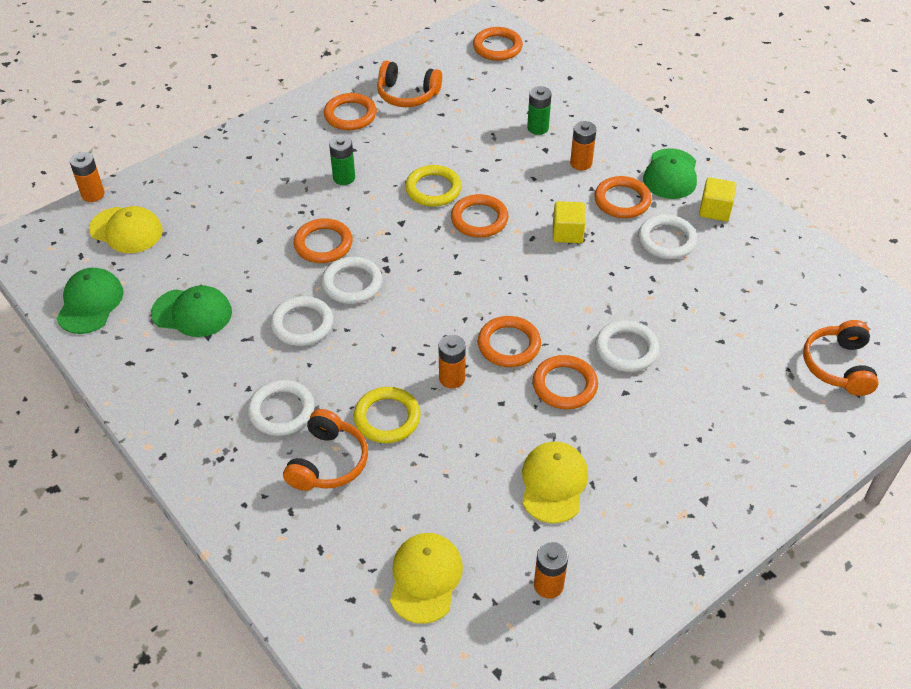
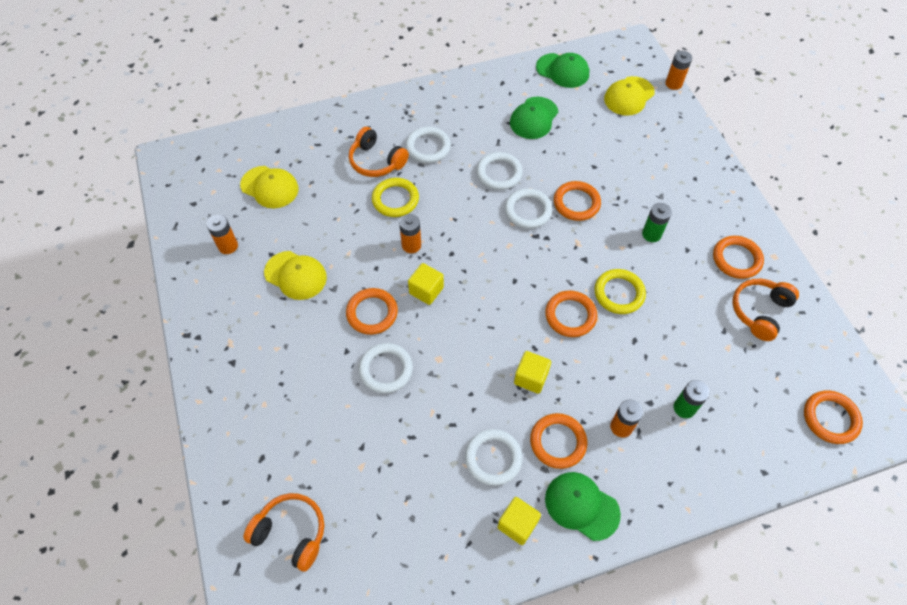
camera: 110 degrees right, 10 degrees up
(509, 344) = (426, 290): orange ring -> yellow cube

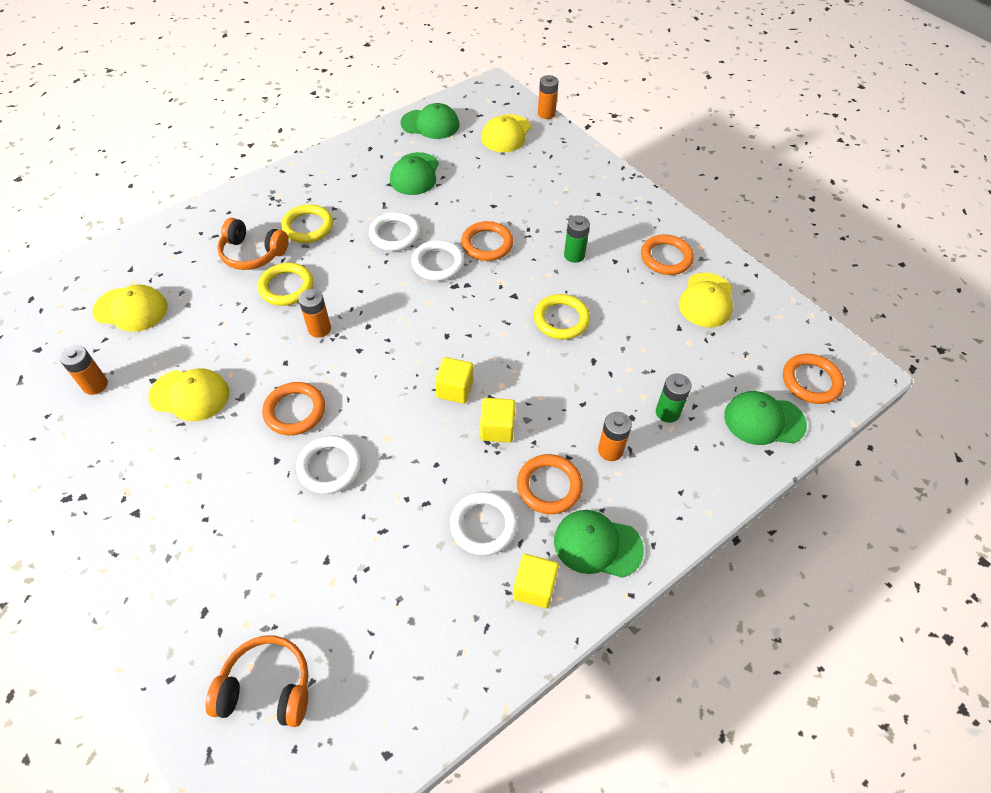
camera: 20 degrees left, 5 degrees down
(426, 290) = (351, 371): yellow cube -> yellow cube (455, 389)
(428, 147) = (308, 227): white ring -> yellow ring
(570, 315) = (518, 354): orange ring -> none
(759, 311) = (706, 300): orange headphones -> yellow cap
(770, 442) = (764, 420): none -> green cap

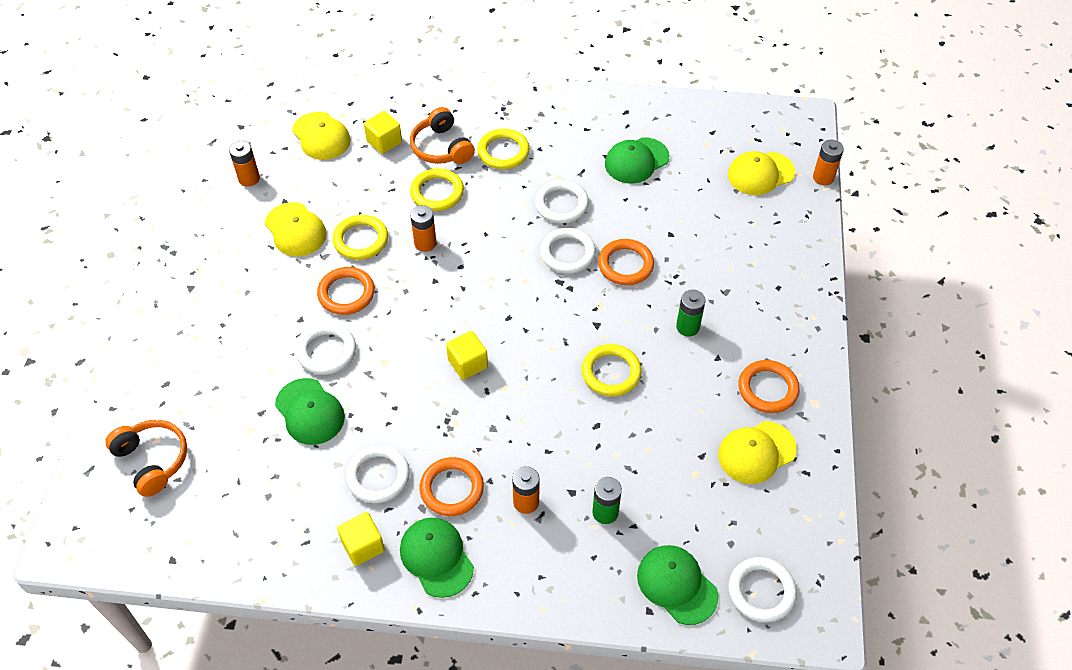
camera: 45 degrees right, 0 degrees up
(260, 363) = (361, 240): none -> yellow ring
(430, 124) = (702, 121): green cap -> green cap (310, 412)
(497, 428) = (464, 417): yellow cube -> yellow cube (384, 142)
(811, 381) = (761, 591): orange ring -> white ring

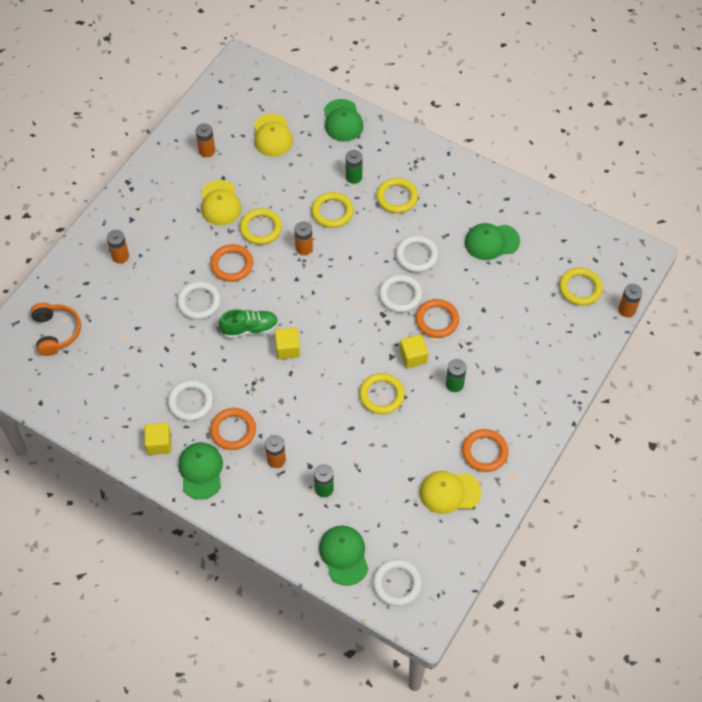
camera: 25 degrees right, 5 degrees up
(197, 335) = (120, 256): none -> orange battery
(310, 412) = (168, 340): green cap -> green cap (342, 121)
(384, 142) = (315, 157): yellow cube -> yellow cube (413, 357)
(408, 358) = (249, 329): none -> green shoe
(442, 148) = (354, 177): orange headphones -> green battery
(760, 173) = (580, 288): yellow cap -> yellow ring

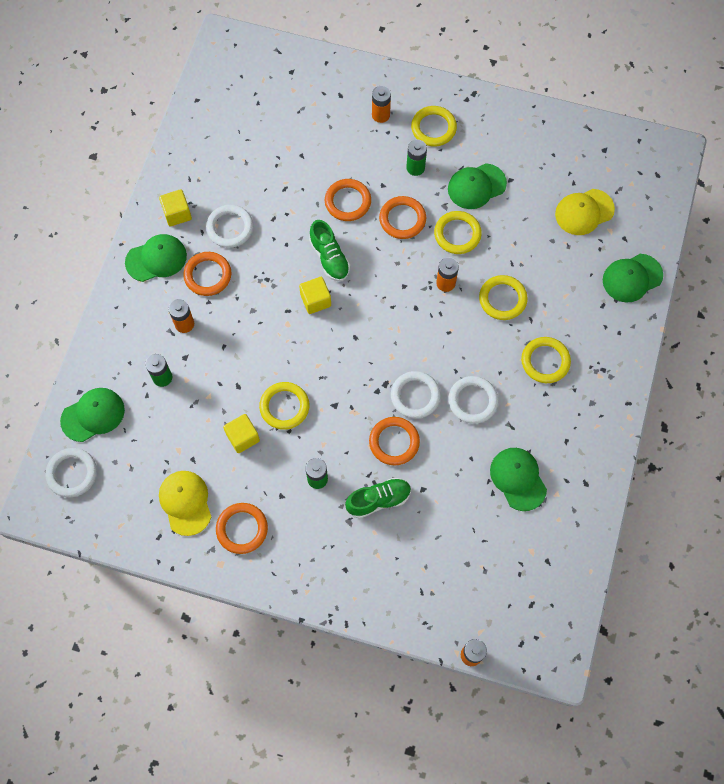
camera: 75 degrees right, 10 degrees up
(56, 332) = (276, 88): orange headphones -> none
(199, 302) = (348, 202): white ring -> orange ring
(207, 151) = (540, 154): orange battery -> none
(220, 203) = (476, 186): yellow cap -> green cap
(354, 177) = (557, 309): green battery -> green battery (415, 168)
(413, 357) = (340, 428): yellow cube -> yellow cube (243, 437)
(484, 343) = (378, 500): none -> green shoe
(580, 288) = (485, 593): yellow ring -> yellow ring (433, 128)

